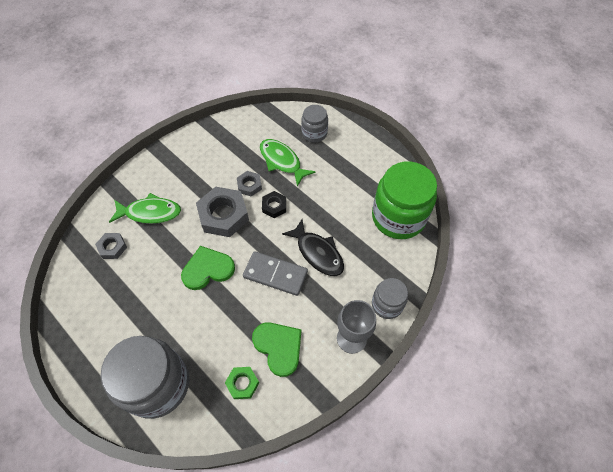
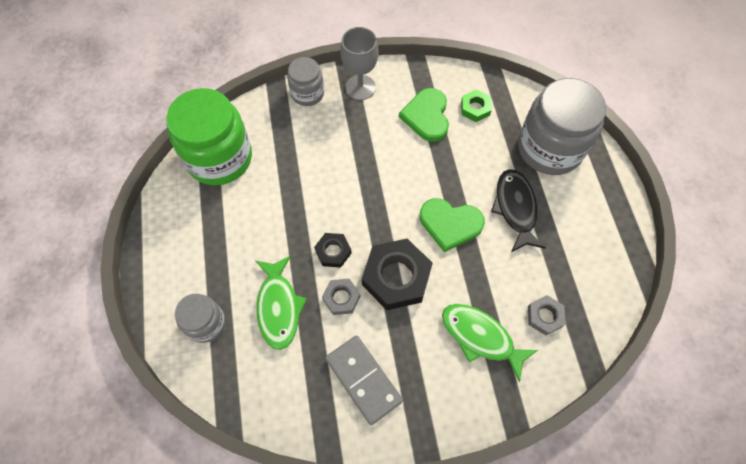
camera: 145 degrees left, 5 degrees up
(223, 215) = (396, 277): grey nut -> black nut
(275, 274) = (386, 177): grey domino -> grey domino (363, 379)
(318, 253) = (329, 173): black fish -> black fish (515, 208)

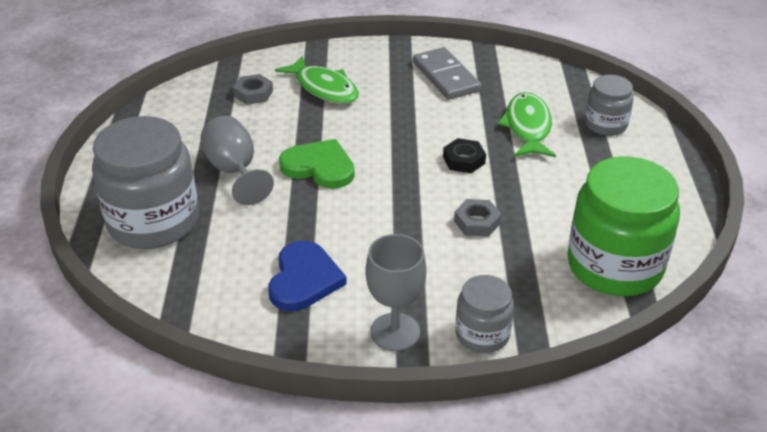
camera: 170 degrees left, 25 degrees down
(341, 298) = (459, 126): grey nut -> grey nut (477, 222)
(396, 277) = (396, 134): black nut -> none
(427, 116) = (304, 279): green heart -> blue heart
(475, 108) = (228, 280): green nut -> none
(515, 208) = (234, 171): black fish -> grey goblet

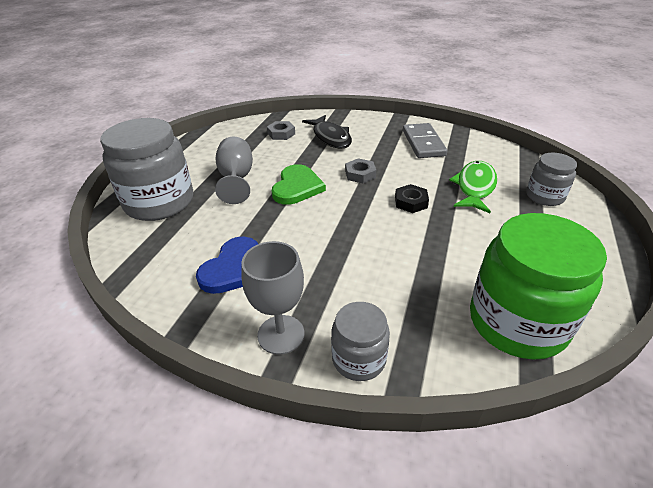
camera: 20 degrees right, 0 degrees up
(319, 167) = (297, 187): green heart -> green heart turned 60 degrees clockwise
(324, 88) = (330, 137): green fish -> black fish
(477, 222) = (400, 253): grey nut -> grey nut (360, 174)

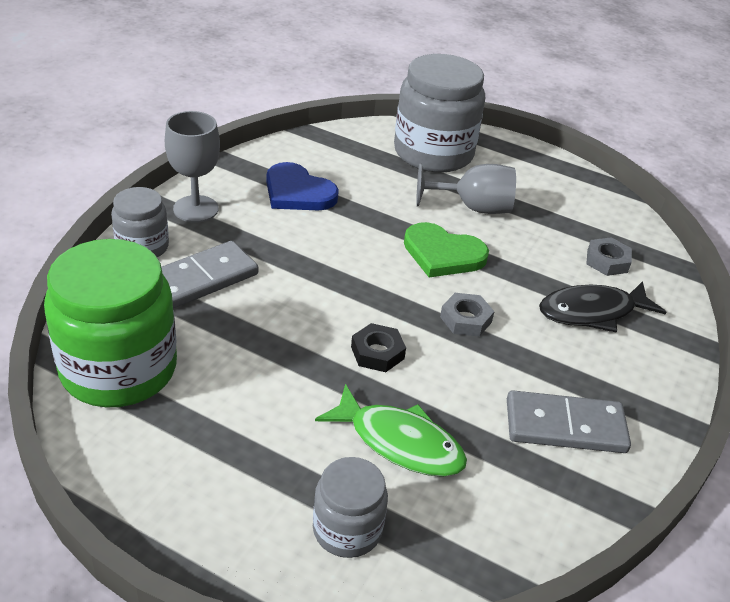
camera: 95 degrees right, 0 degrees up
(384, 301) = (202, 279): none -> grey domino

